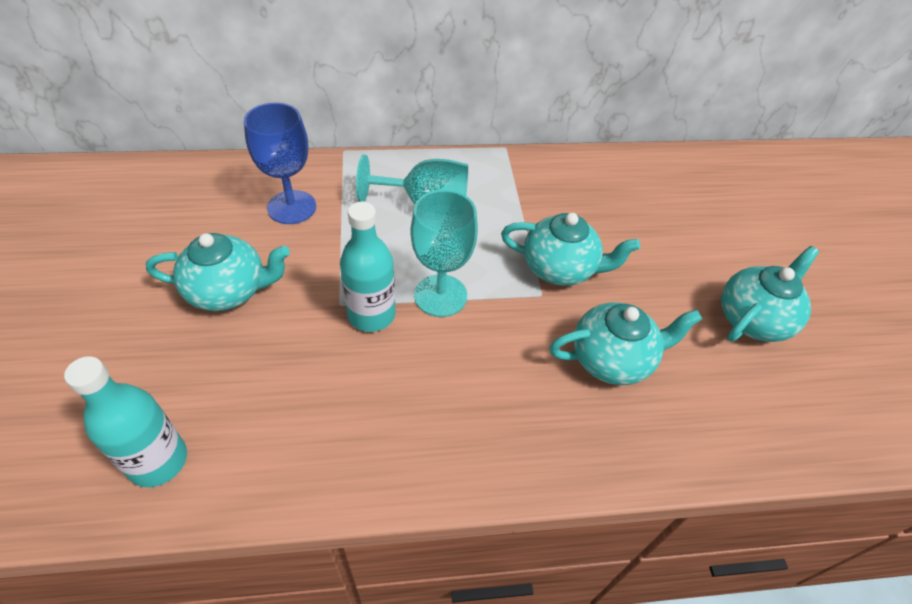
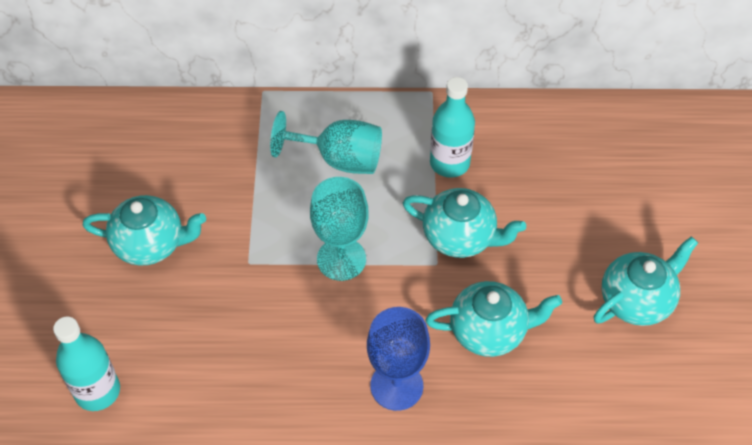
camera: 10 degrees right, 5 degrees up
(291, 207) = (209, 157): blue goblet -> blue goblet (396, 386)
(371, 315) = (276, 275): turquoise bottle -> turquoise bottle (449, 163)

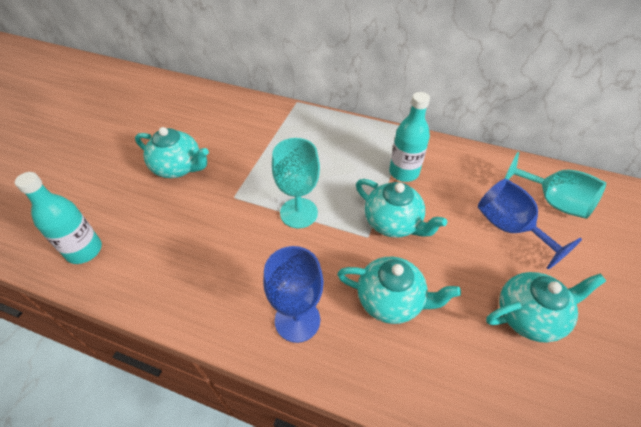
camera: 20 degrees right, 5 degrees down
(339, 159) = (327, 151): turquoise goblet -> turquoise goblet (552, 201)
(594, 202) = (509, 228): none -> blue goblet

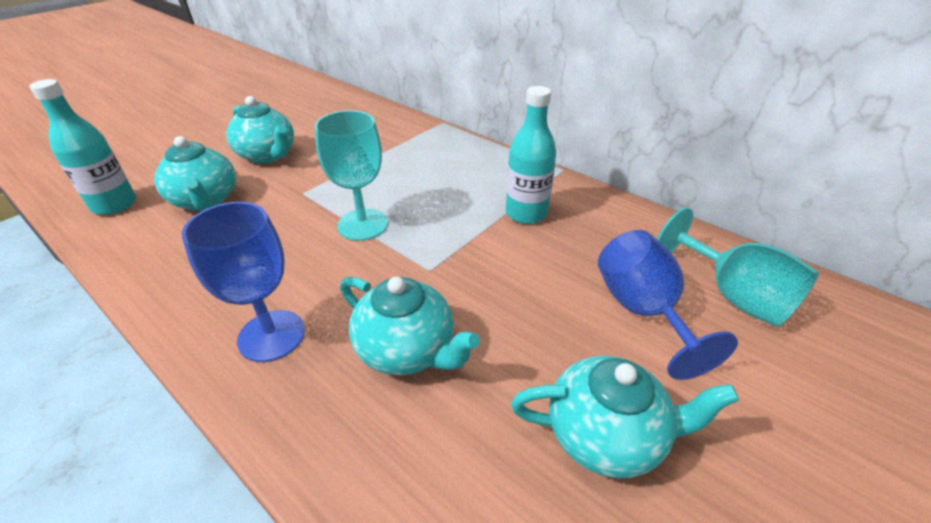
camera: 20 degrees right, 10 degrees down
(393, 223) = (473, 263): turquoise teapot -> turquoise teapot (205, 200)

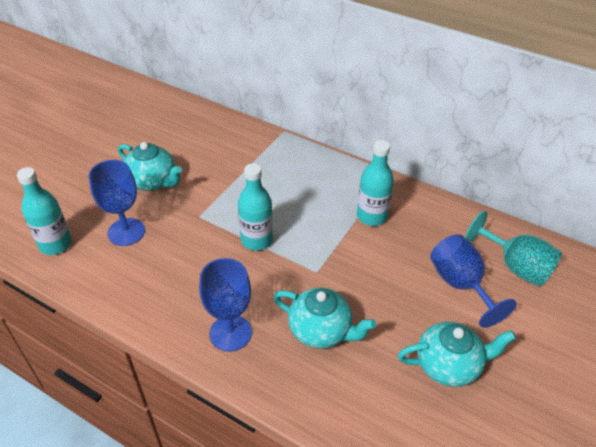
camera: 10 degrees left, 5 degrees up
(205, 200) = (126, 232): turquoise teapot -> blue goblet
(363, 224) = (257, 240): turquoise goblet -> turquoise bottle

